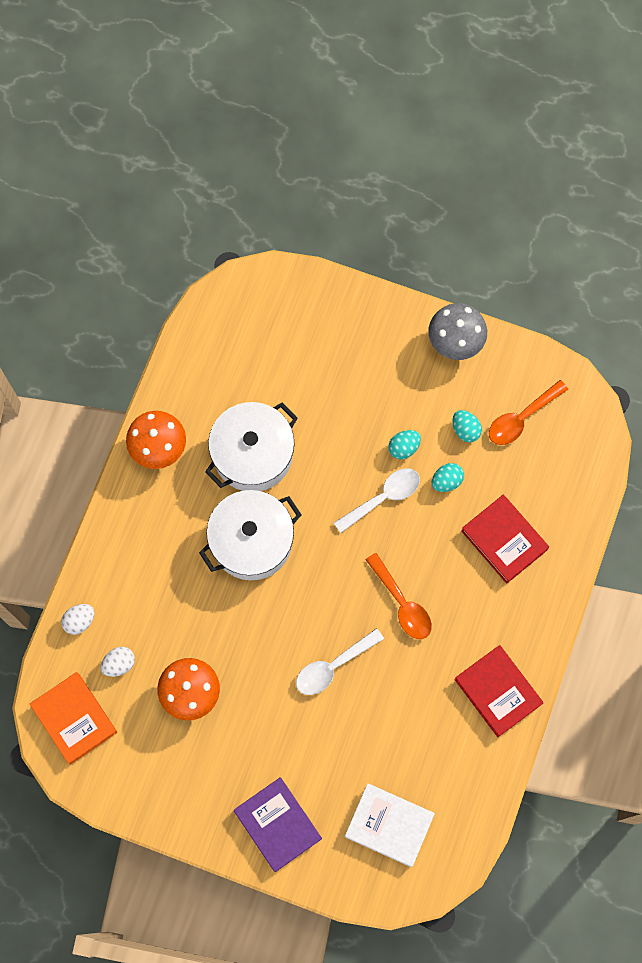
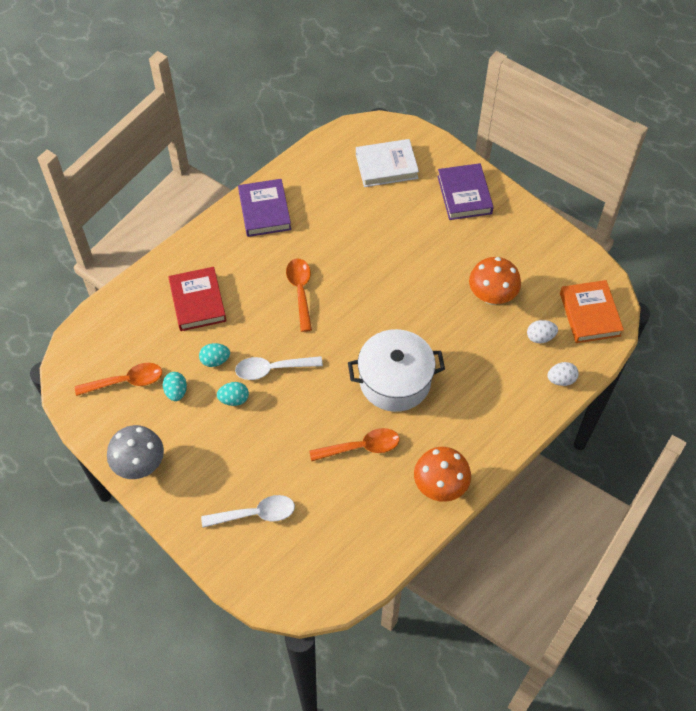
camera: 155 degrees left, 15 degrees down
(253, 454) = (361, 447): white pot -> orange spoon
(333, 666) = (375, 271): white spoon -> white spoon (255, 514)
(389, 825) = (386, 166): white book -> white book turned 60 degrees counterclockwise
(498, 691) = (264, 211): red book -> purple book

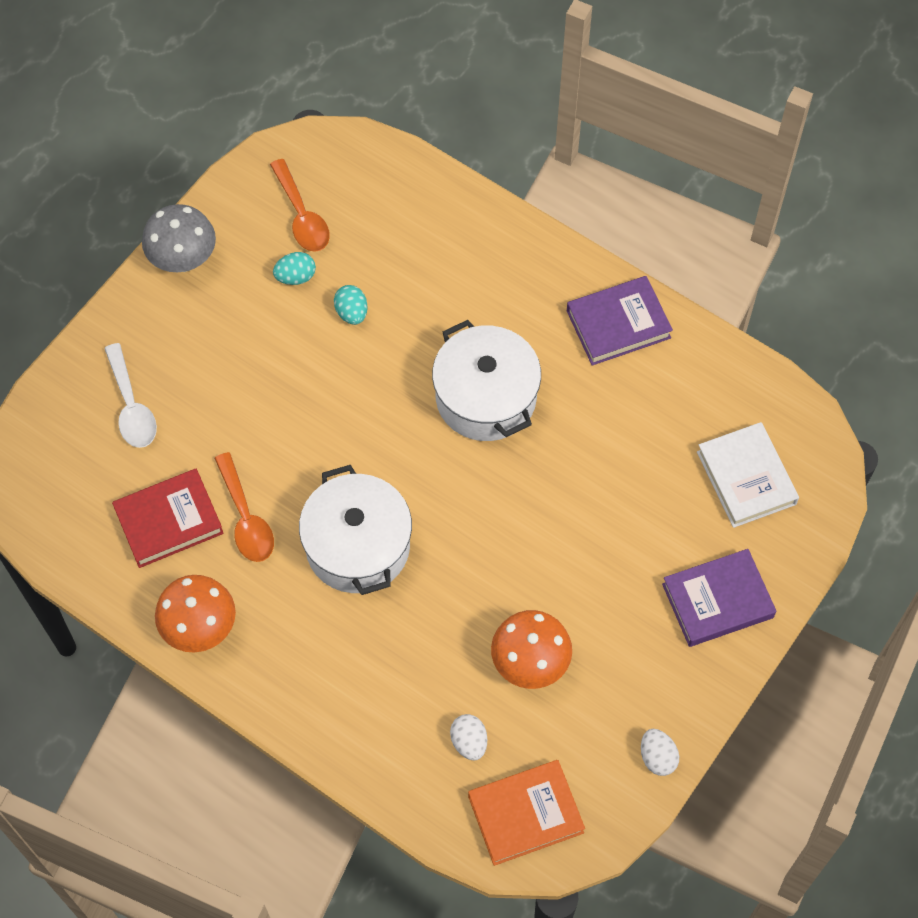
camera: 80 degrees right, 5 degrees up
(197, 302) = (442, 271): red book -> red book (169, 521)
(234, 399) = (295, 347): turquoise egg -> none
(272, 369) = (350, 385): white spoon -> none
(300, 291) = (485, 397): orange spoon -> white pot
(561, 379) = (399, 779): white egg -> white egg (657, 757)

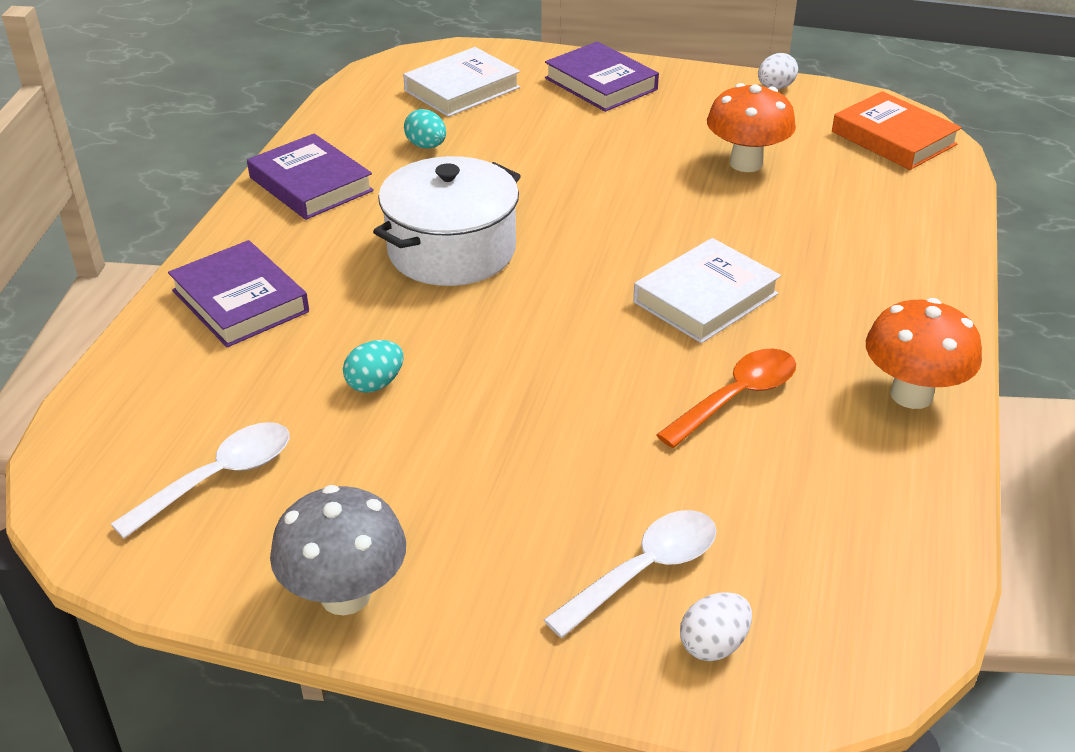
camera: 110 degrees left, 25 degrees down
(169, 521) = (794, 469): red book -> none
(295, 277) = (334, 454): turquoise egg -> turquoise egg (426, 146)
(302, 216) = (219, 477): orange spoon -> white spoon
(358, 546) = (705, 298): white pot -> white book
(469, 742) = (857, 180): white egg -> white egg (713, 644)
(476, 252) = (240, 301): none -> purple book

